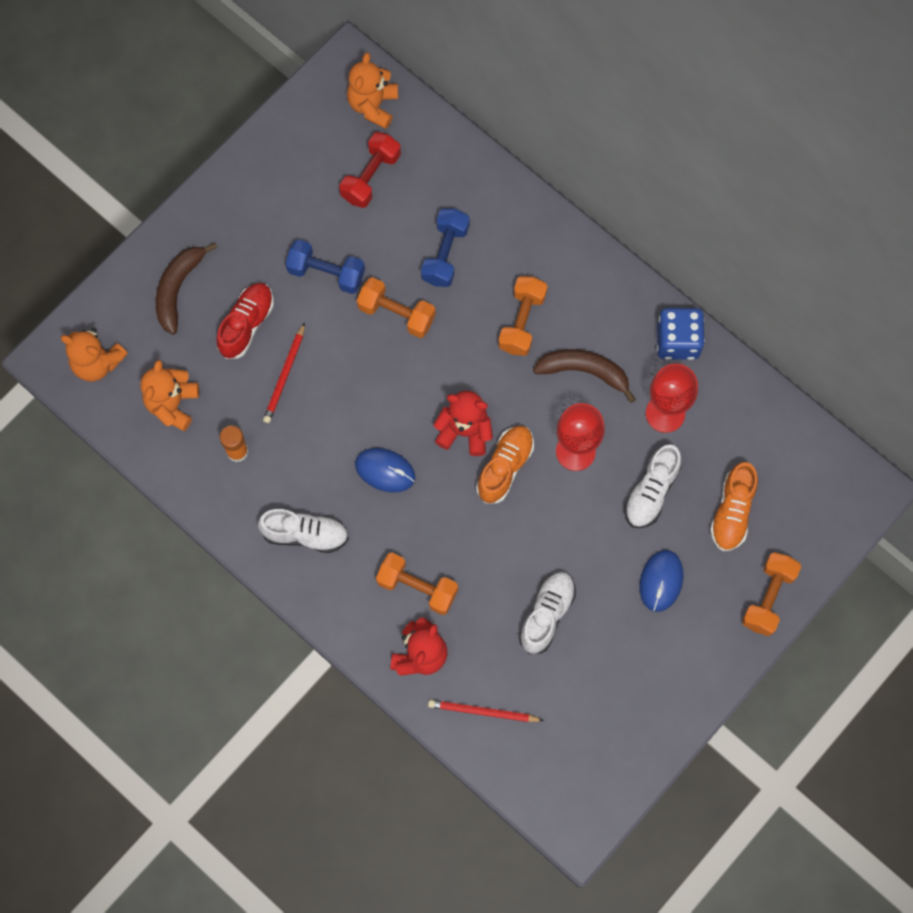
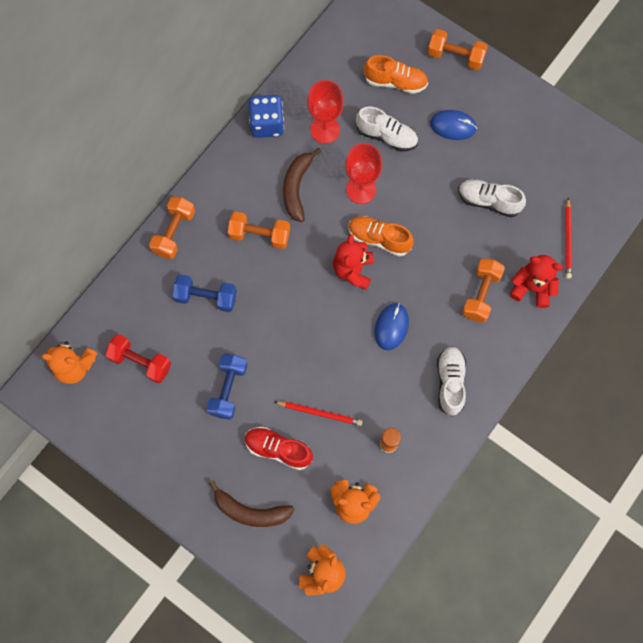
camera: 95 degrees left, 0 degrees up
(396, 313) = (260, 330): orange dumbbell -> orange dumbbell (174, 232)

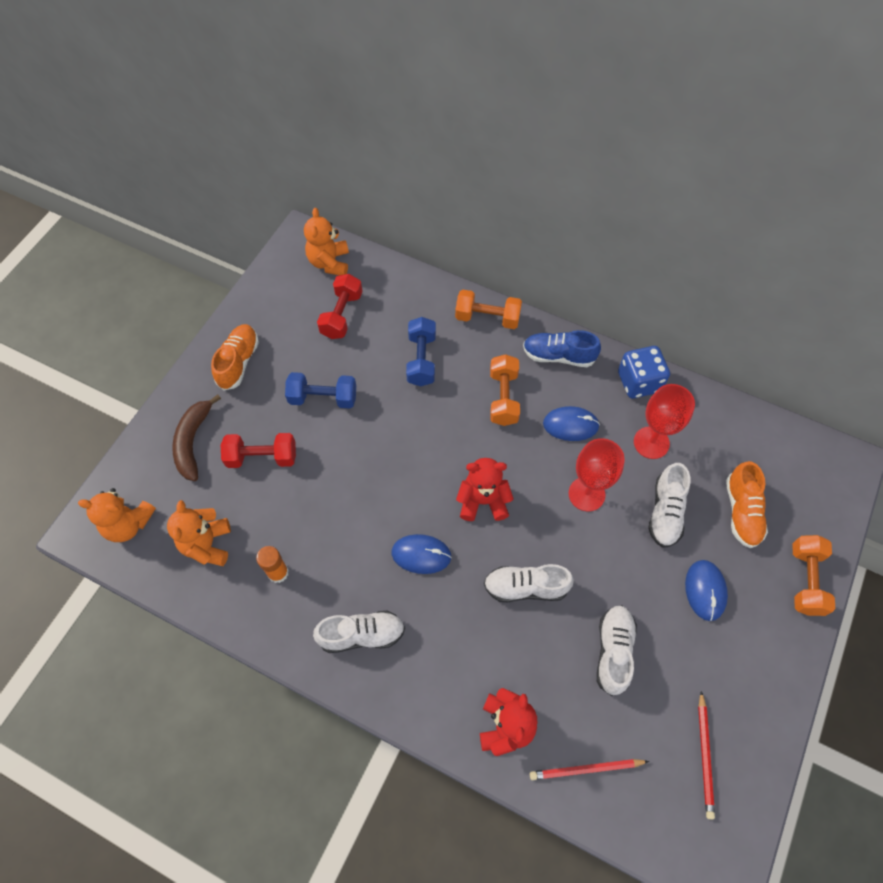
camera: 80 degrees right, 10 degrees down
(227, 181) = (558, 356): none -> blue shoe
(278, 449) = (262, 457): red shoe -> red dumbbell
(297, 187) = (570, 425): brown banana -> blue mouse
(320, 413) = (307, 493): red pencil -> red pencil (705, 756)
(379, 239) = (529, 524): orange shoe -> orange shoe (238, 362)
(431, 252) = (525, 587): none -> white shoe
(481, 294) = (483, 658): orange dumbbell -> none

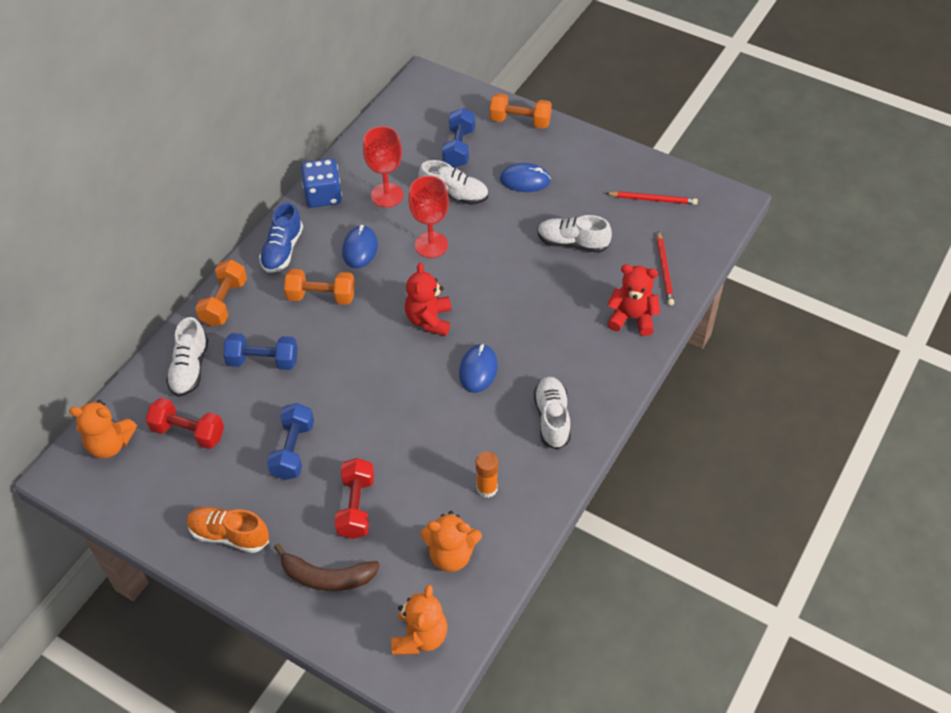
camera: 85 degrees left, 10 degrees down
(525, 587) = (514, 295): white shoe -> white shoe (190, 369)
(742, 511) = (459, 148): orange shoe -> blue dumbbell

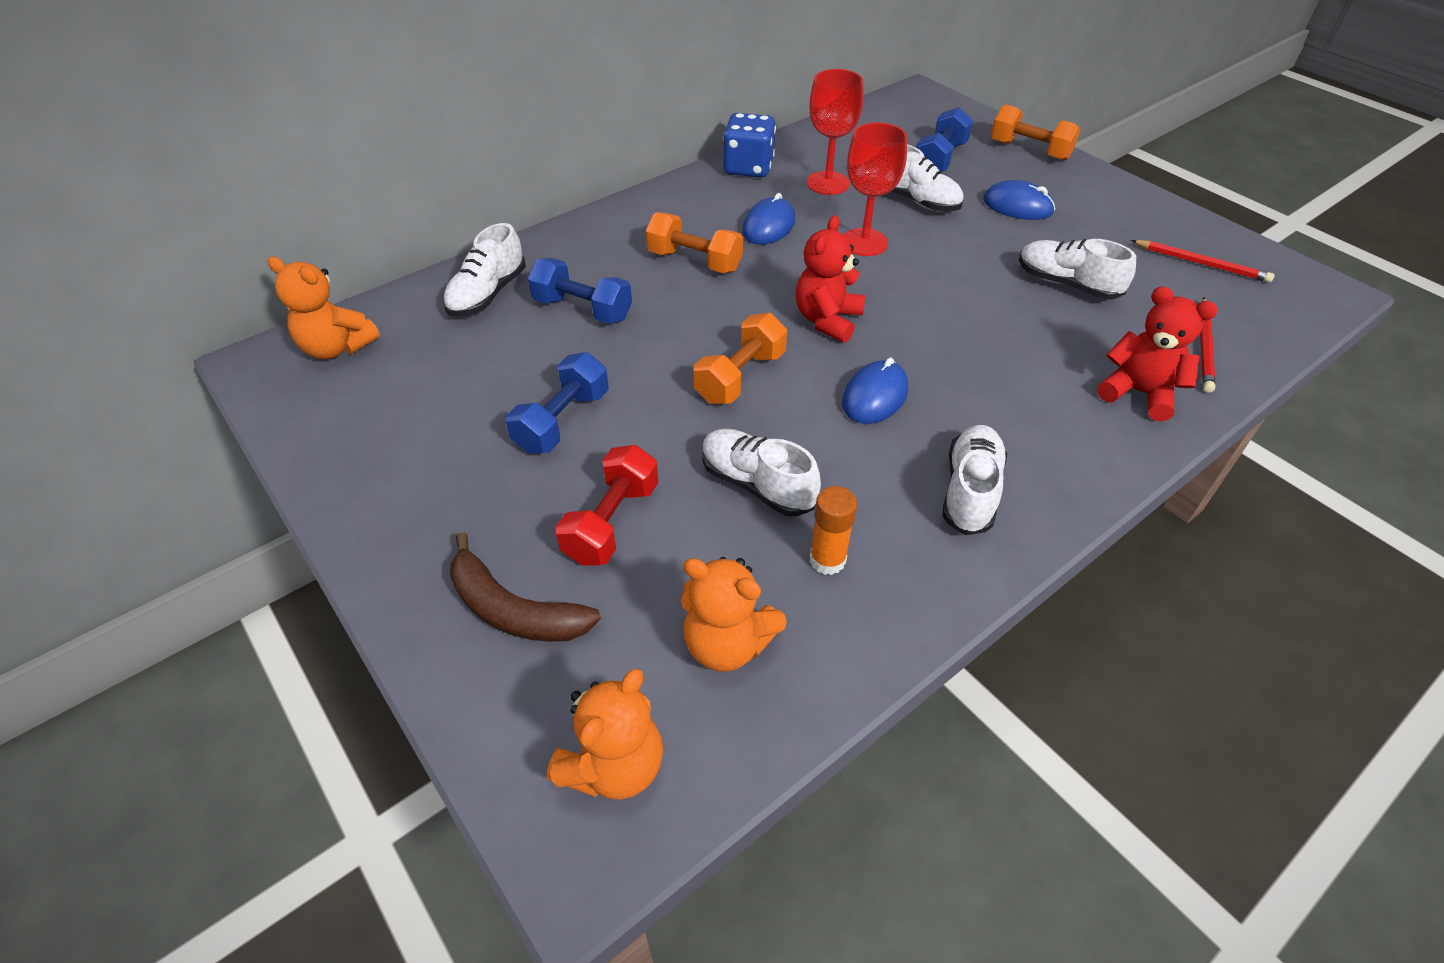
camera: 20 degrees right, 5 degrees down
(188, 432) = (440, 361): red dumbbell -> none
(224, 302) = (571, 239): orange dumbbell -> orange dumbbell (740, 377)
(229, 535) = (411, 502): orange shoe -> none
(282, 250) = (671, 206): blue shoe -> none
(430, 454) = (757, 484): none -> white shoe

